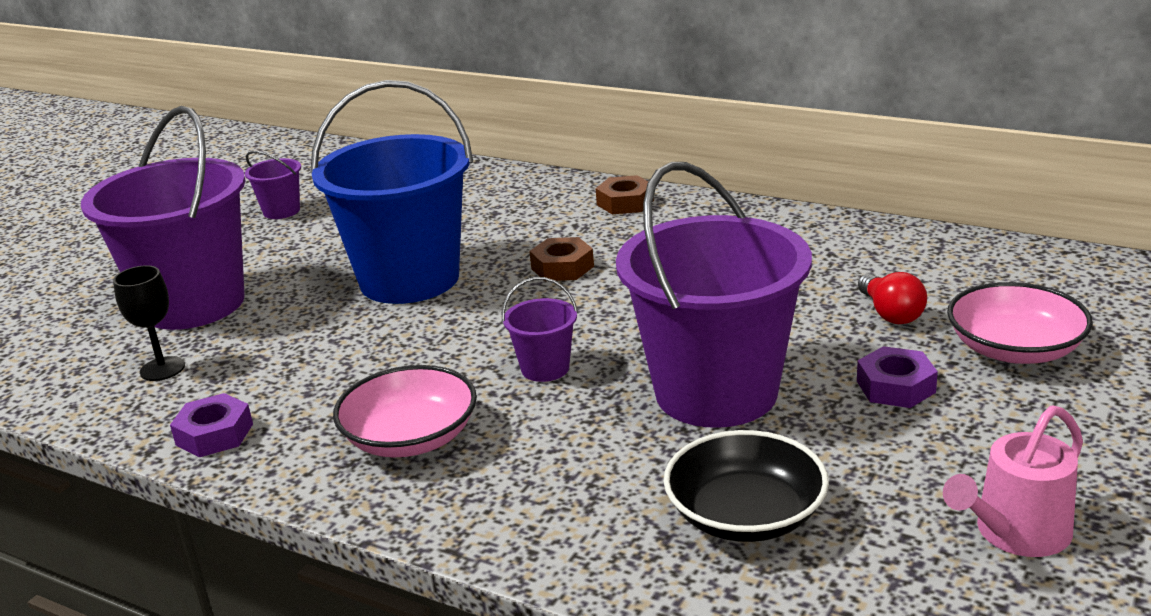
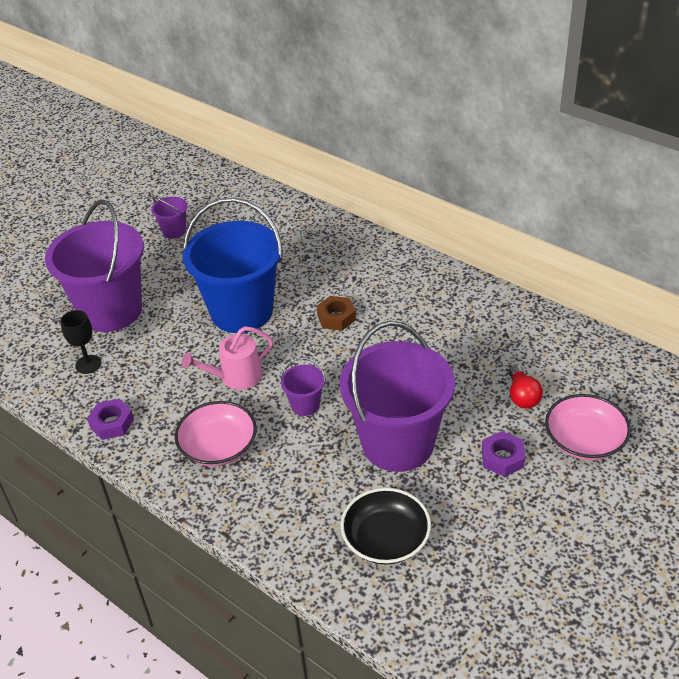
camera: 10 degrees right, 15 degrees up
(625, 203) = (391, 261): brown nut -> none
(1016, 533) = (526, 580): pink watering can -> pink watering can (236, 377)

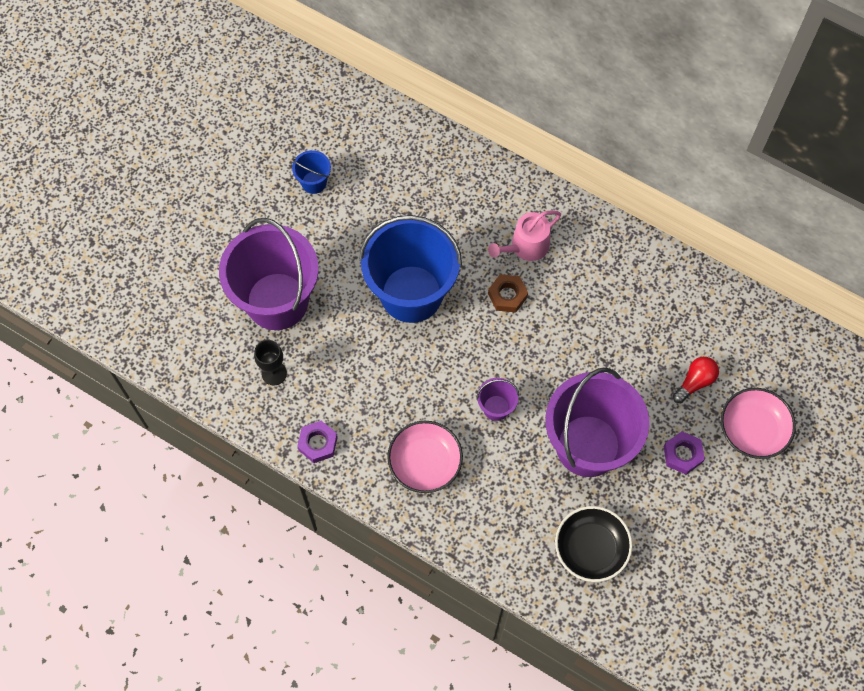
camera: 10 degrees left, 25 degrees up
(174, 231) = (314, 182): purple bucket -> blue bucket
(236, 377) = (424, 378): pink watering can -> pink watering can (526, 246)
(522, 396) = (695, 382): red light bulb -> red light bulb turned 120 degrees counterclockwise

